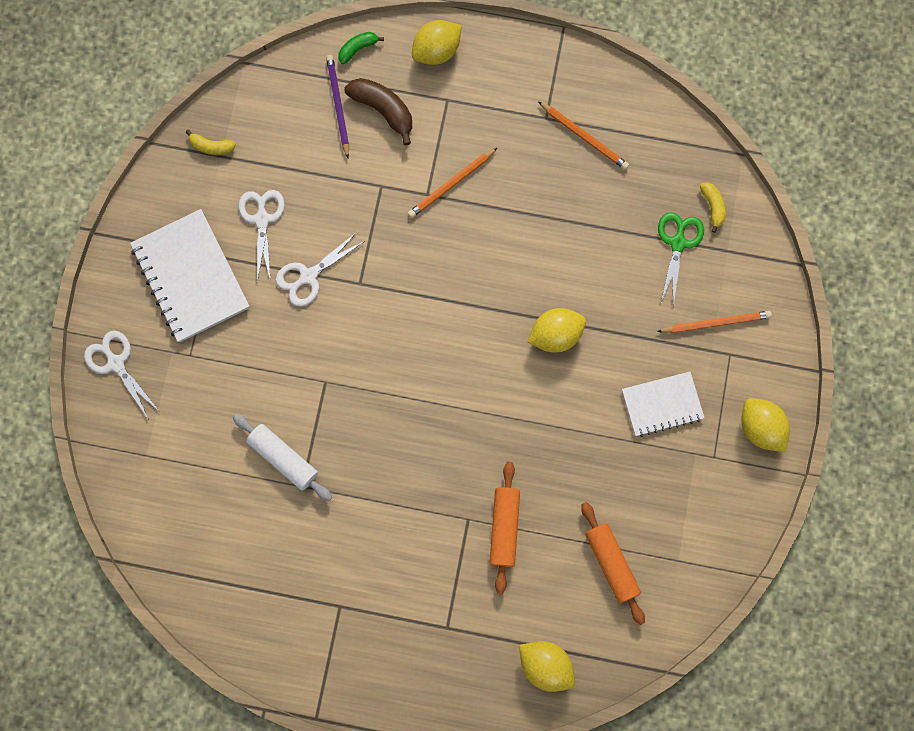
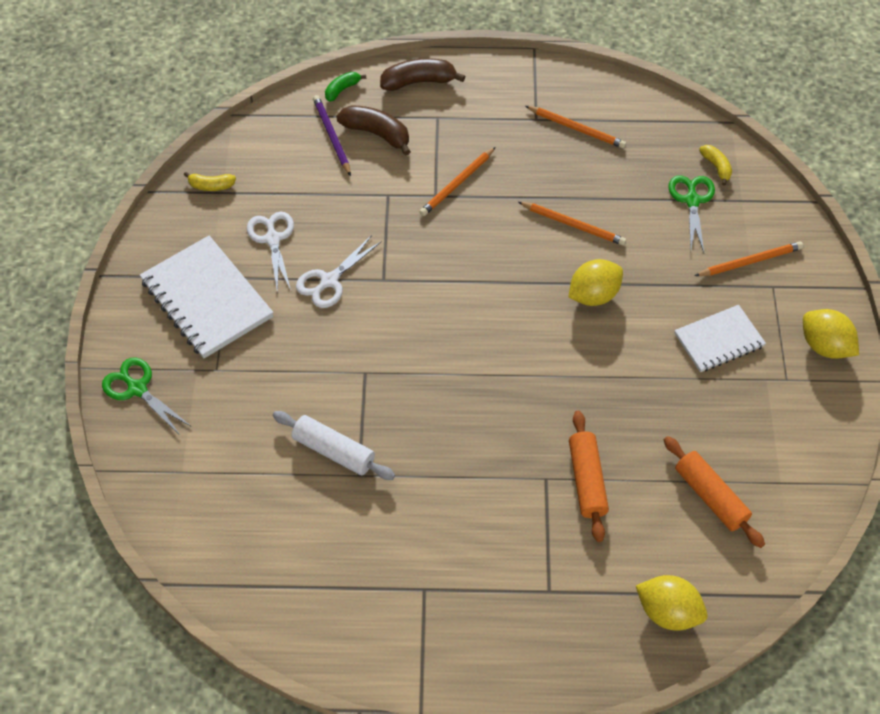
camera: 10 degrees left, 20 degrees down
(116, 363) = (137, 389): white scissors -> green scissors
(436, 51) = (418, 82): yellow lemon -> brown banana
(554, 252) = (573, 225): none -> orange pencil

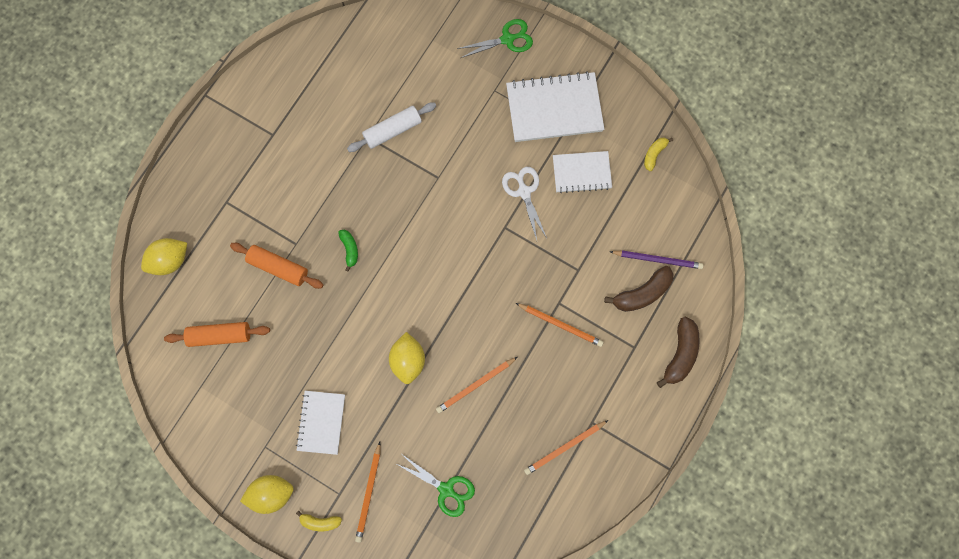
camera: 120 degrees right, 20 degrees up
(273, 239) = (581, 172): white scissors -> white notebook
(342, 90) = (702, 291): green banana -> green banana (350, 249)
(457, 184) = (560, 325): orange pencil -> orange pencil turned 135 degrees clockwise
(716, 167) = (466, 532): yellow banana -> yellow banana (320, 521)

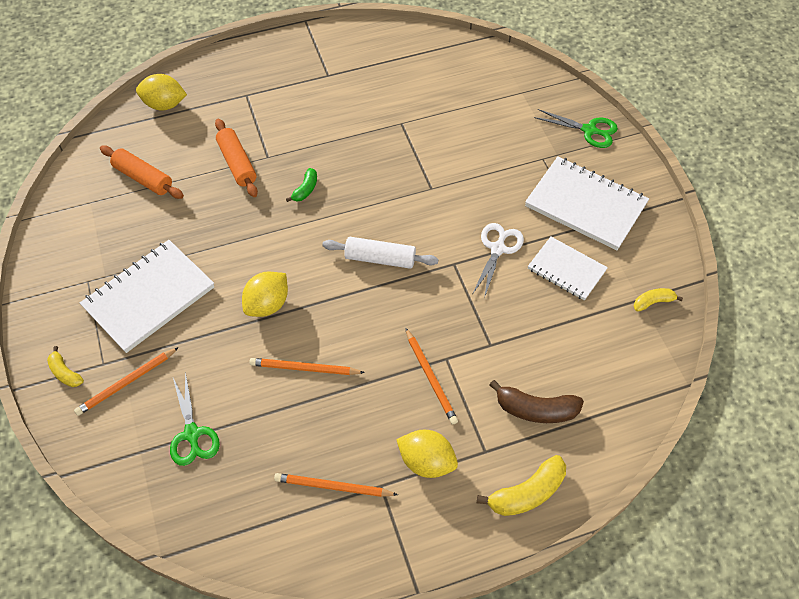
camera: 40 degrees right, 20 degrees down
(272, 493) = (54, 320): yellow lemon -> yellow lemon (426, 462)
(321, 422) = (149, 297): white notebook -> white notebook, size x1.63
(392, 130) = (426, 132): white rolling pin -> white rolling pin (380, 259)
(657, 259) = (578, 392): purple pencil -> none
(680, 354) = (527, 493): brown banana -> yellow banana

